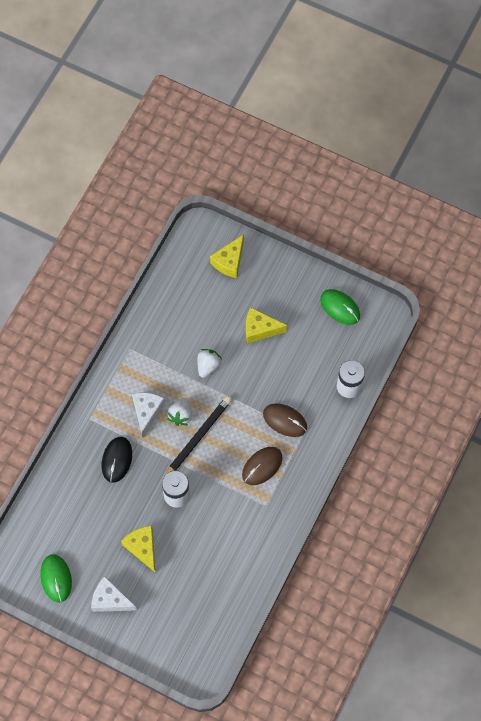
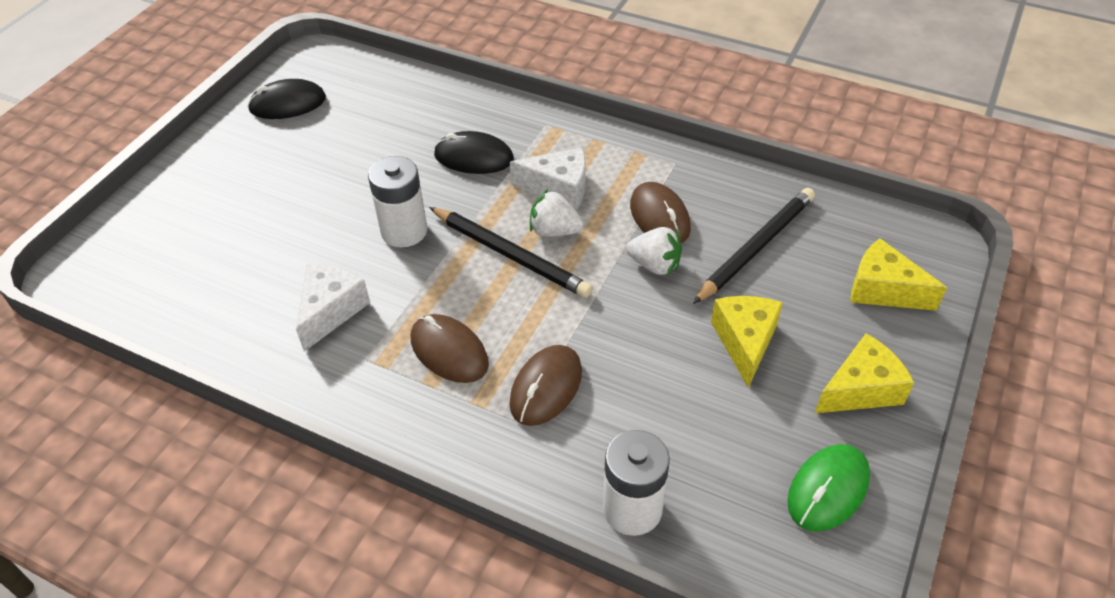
camera: 90 degrees right, 20 degrees down
(56, 578) = (288, 104): green mouse -> black mouse
(110, 600) = (237, 161): white cheese -> white cheese (331, 311)
(142, 548) = (316, 193): yellow cheese -> yellow cheese (861, 389)
(173, 360) = (659, 217): none -> brown mouse
(198, 315) = (756, 247): none -> black pencil

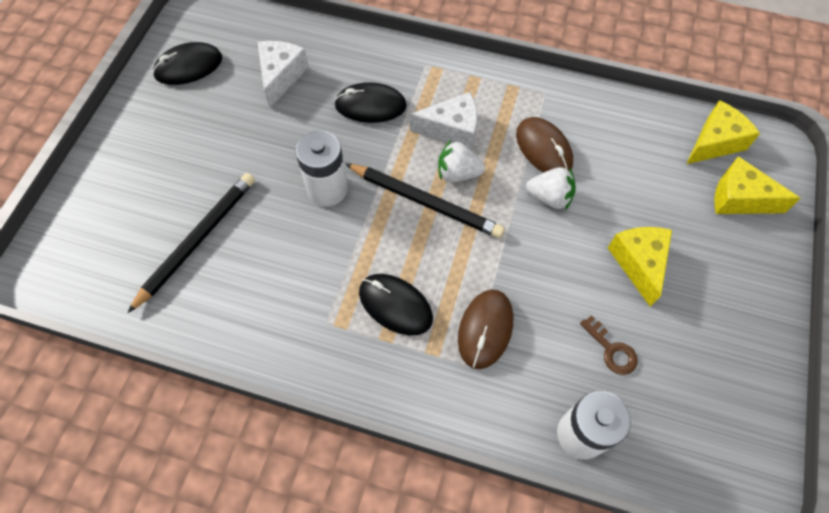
camera: 10 degrees left, 15 degrees up
(331, 311) = (283, 278): white cheese -> white cheese (281, 76)
(449, 351) = (395, 305): brown mouse -> black mouse
(691, 426) = (611, 350): none -> brown key
(756, 247) = (629, 170): black pencil -> black pencil (197, 240)
(828, 489) = (731, 392): green mouse -> none
(861, 389) = (739, 295): yellow cheese -> yellow cheese (714, 142)

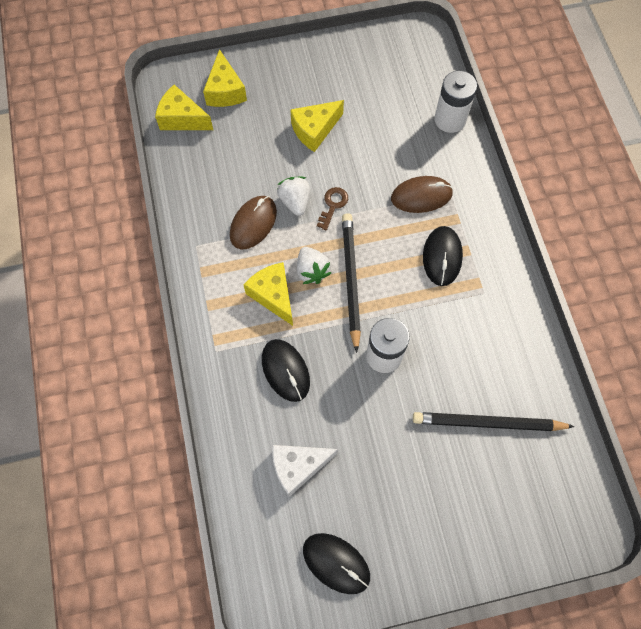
camera: 120 degrees left, 5 degrees up
(452, 129) = (273, 295): white cheese -> yellow cheese
(611, 350) = (387, 123): brown key -> brown key (333, 205)

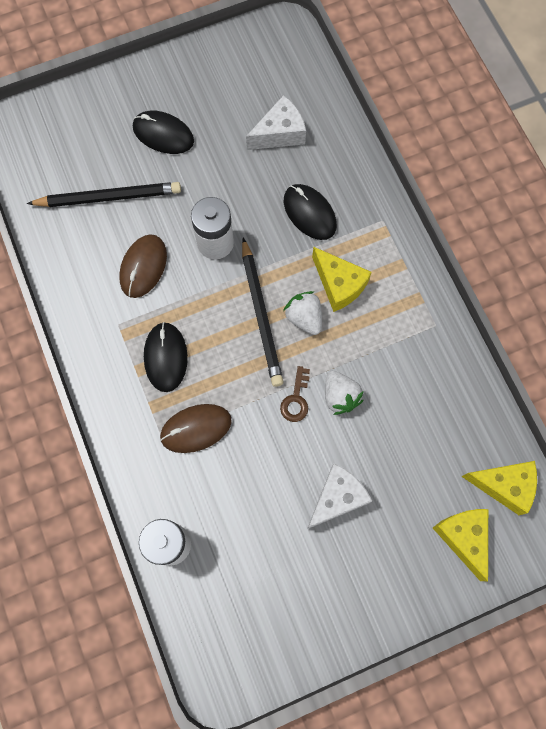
camera: 170 degrees right, 5 degrees up
(253, 223) = (380, 361): brown mouse -> brown mouse (143, 267)
(315, 130) = (337, 497): yellow cheese -> white cheese
(336, 563) = (233, 68): black mouse -> black mouse (163, 134)

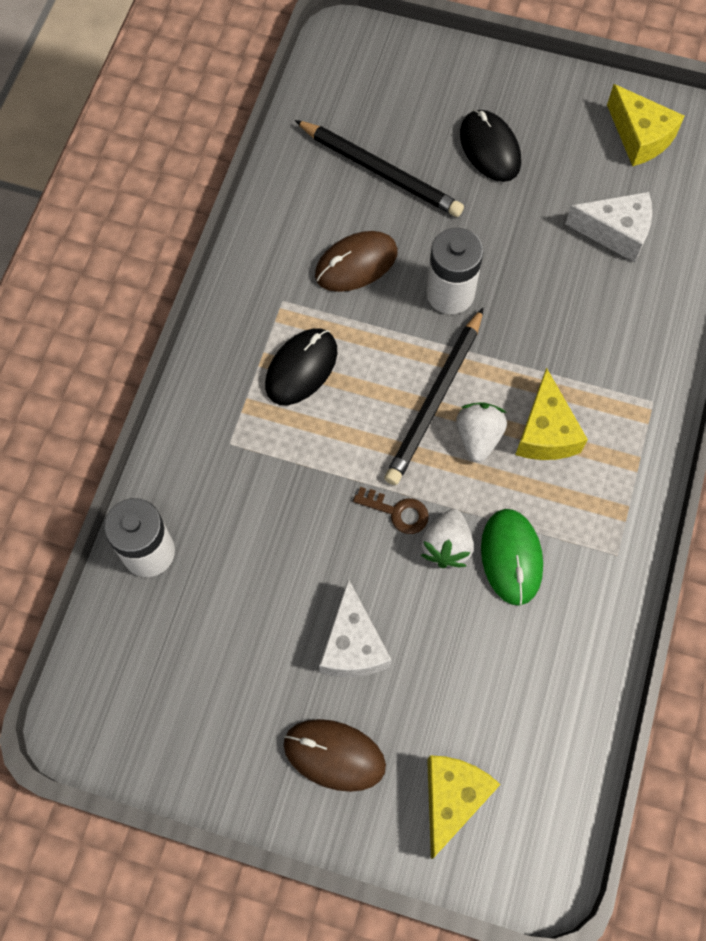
camera: 40 degrees right, 5 degrees down
(196, 428) = (270, 460): brown mouse -> brown mouse (334, 755)
(296, 399) = (397, 512): brown key -> brown key turned 120 degrees counterclockwise
(309, 213) = (577, 336): black mouse -> none
(337, 497) = (353, 645): white cheese -> white cheese turned 90 degrees clockwise
(381, 373) = (511, 557): none -> green mouse
(504, 485) = (546, 783): yellow cheese -> yellow cheese (640, 137)

